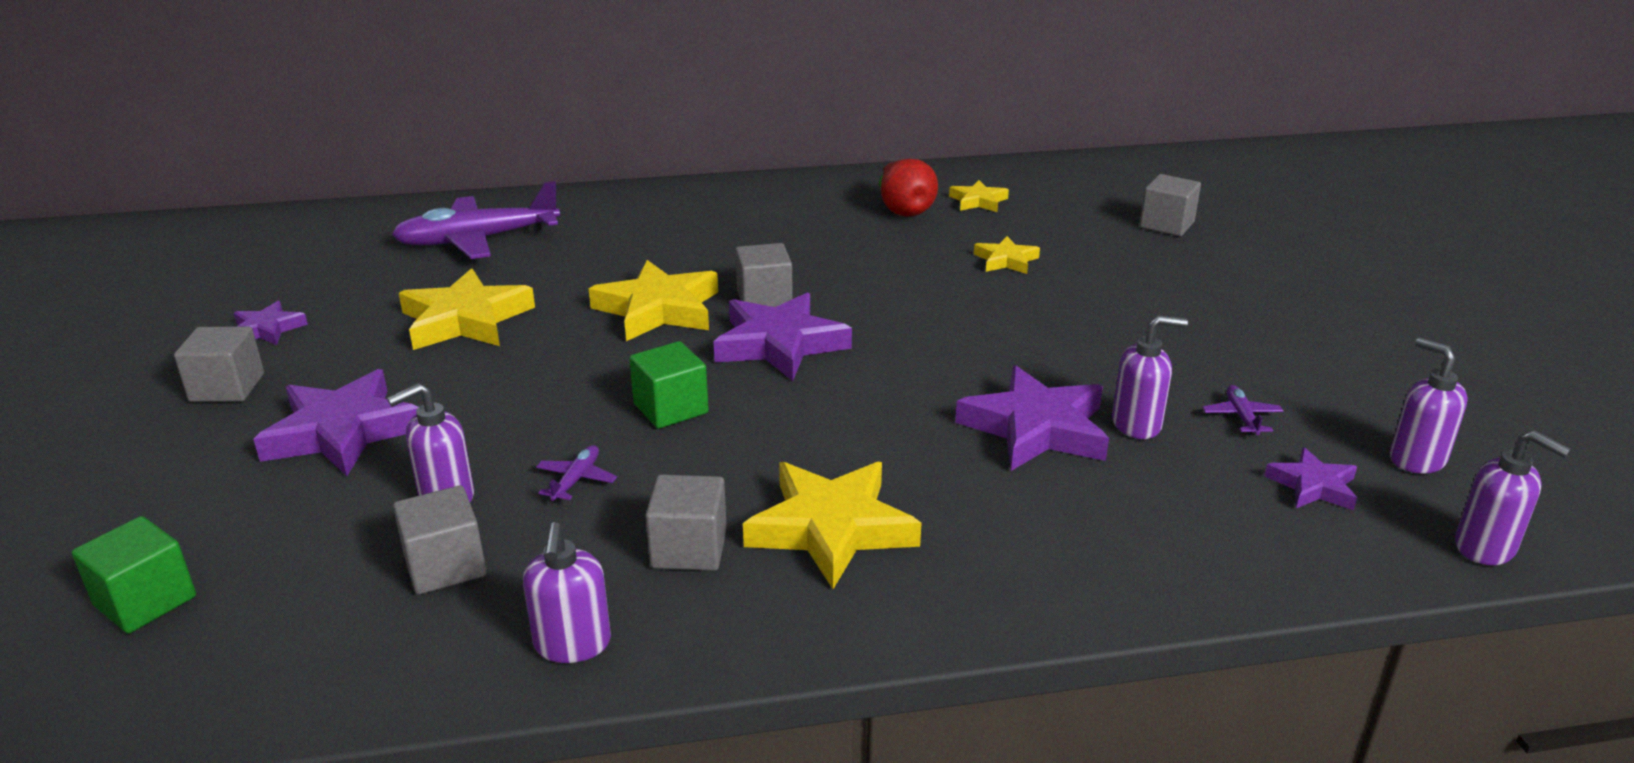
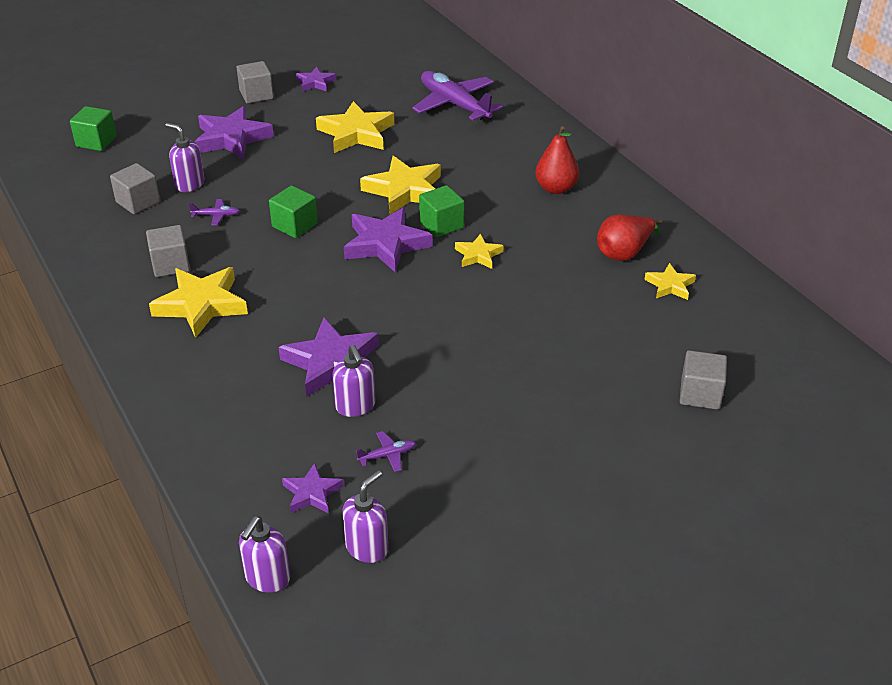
camera: 70 degrees right, 10 degrees up
(572, 644) = (93, 252): purple soap dispenser -> none
(744, 219) = (556, 188): none -> red pear
(764, 299) = (441, 225): grey cube -> green cube
(1006, 260) = (568, 316): yellow star -> yellow star (478, 255)

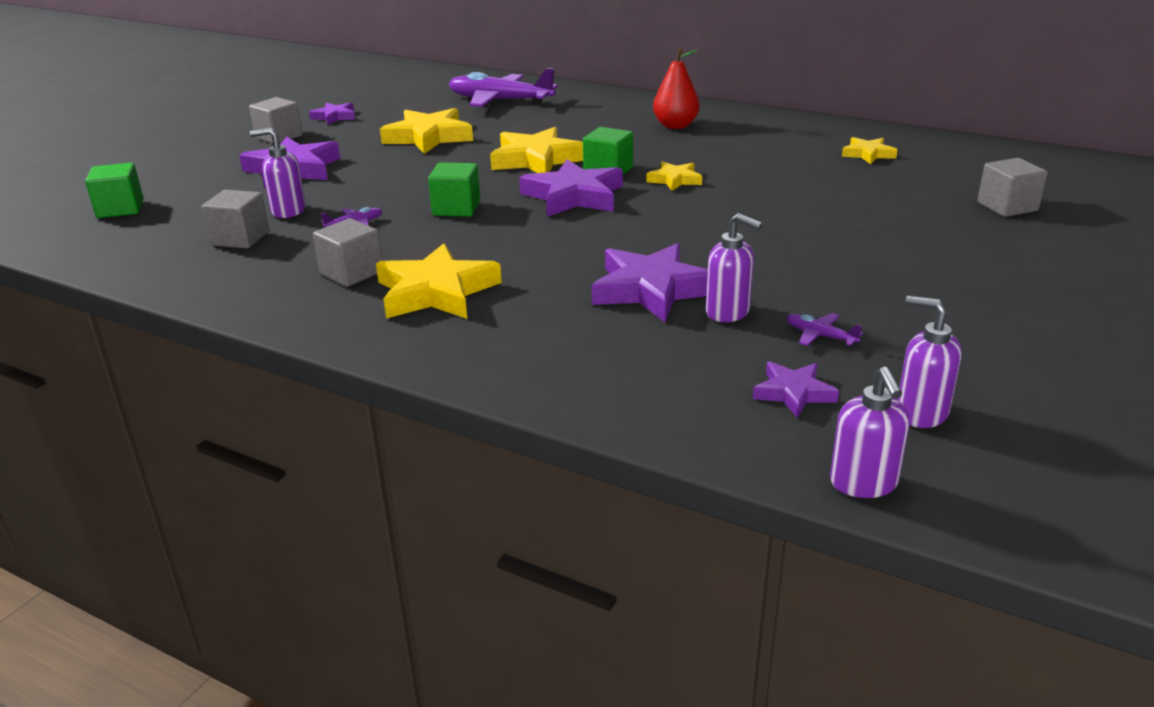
camera: 30 degrees left, 10 degrees down
(367, 547) = (921, 413): purple soap dispenser -> purple soap dispenser turned 60 degrees counterclockwise
(387, 455) = (820, 336): purple plane -> purple plane turned 90 degrees counterclockwise
(624, 253) = (798, 146): red pear -> none

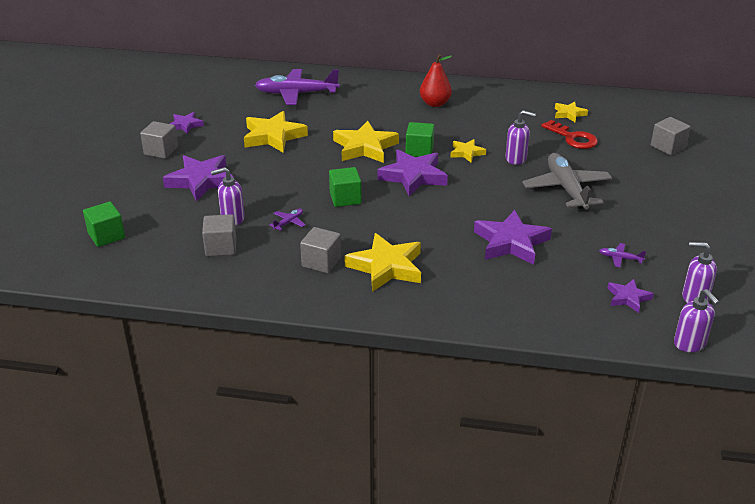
camera: 20 degrees left, 5 degrees up
(728, 312) = (563, 251): purple soap dispenser -> purple soap dispenser (516, 159)
(796, 237) = (566, 189): none -> grey plane
(853, 180) = (573, 138): none -> red key

